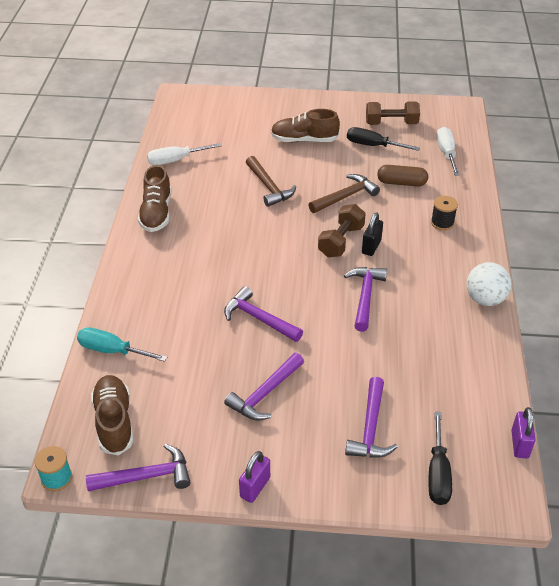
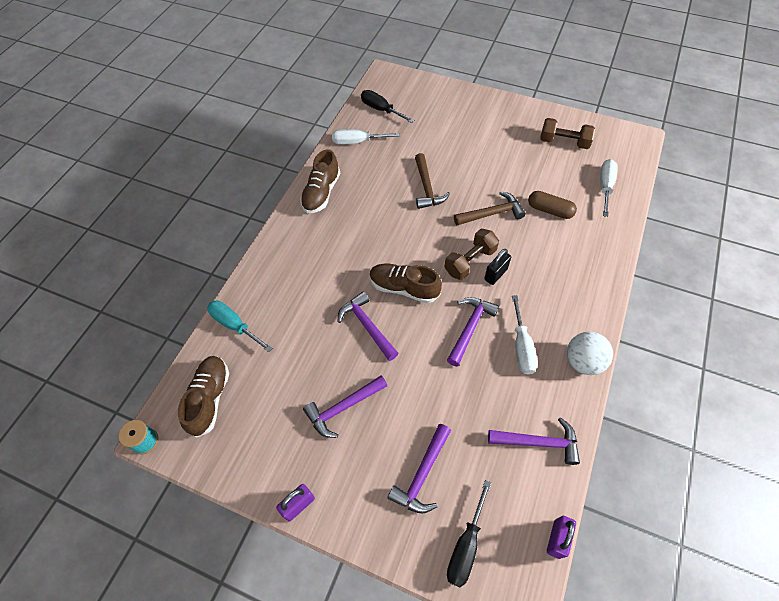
camera: 20 degrees right, 15 degrees up
(146, 476) = (214, 463): purple hammer -> purple hammer (538, 442)
(304, 140) = (476, 144): brown shoe -> brown shoe (404, 288)
(373, 145) = (537, 163): black screwdriver -> black screwdriver (381, 110)
(422, 300) = (521, 346): none -> white screwdriver
(442, 223) = (572, 264): black spool -> none

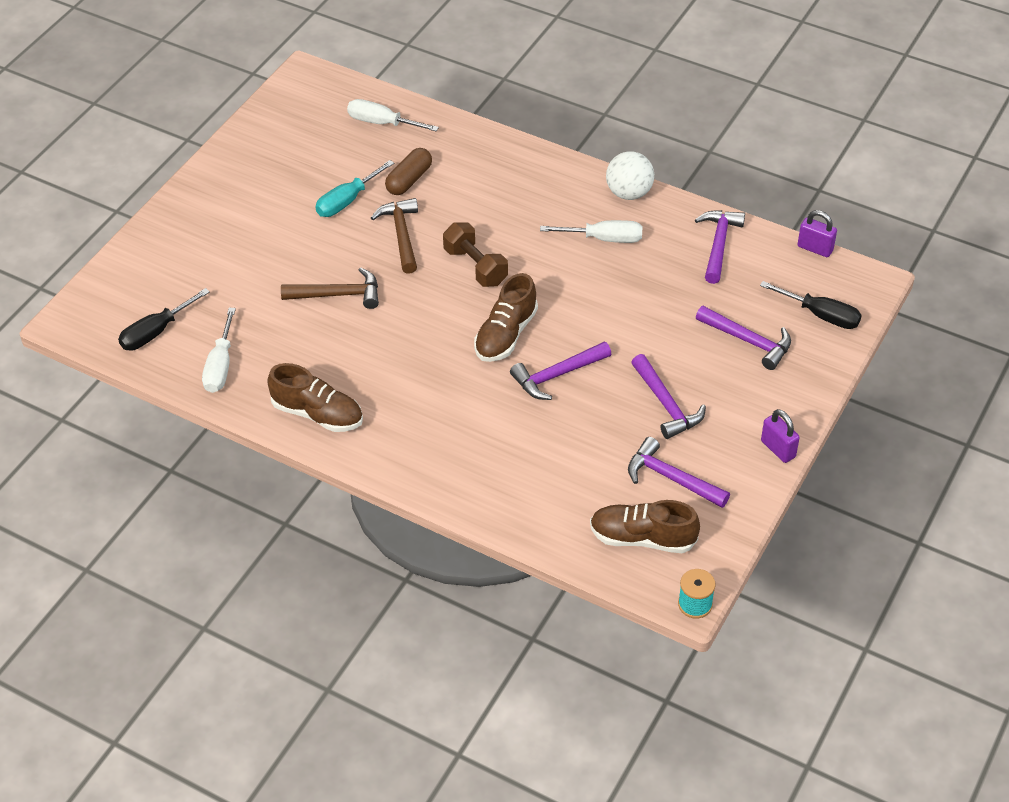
camera: 85 degrees left, 10 degrees down
(234, 325) = (536, 515): turquoise screwdriver -> turquoise screwdriver (347, 201)
(470, 328) = (573, 279): purple hammer -> purple hammer (671, 478)
(495, 274) = (500, 246): black padlock -> none
(564, 142) = (292, 144): brown dumbbell -> none

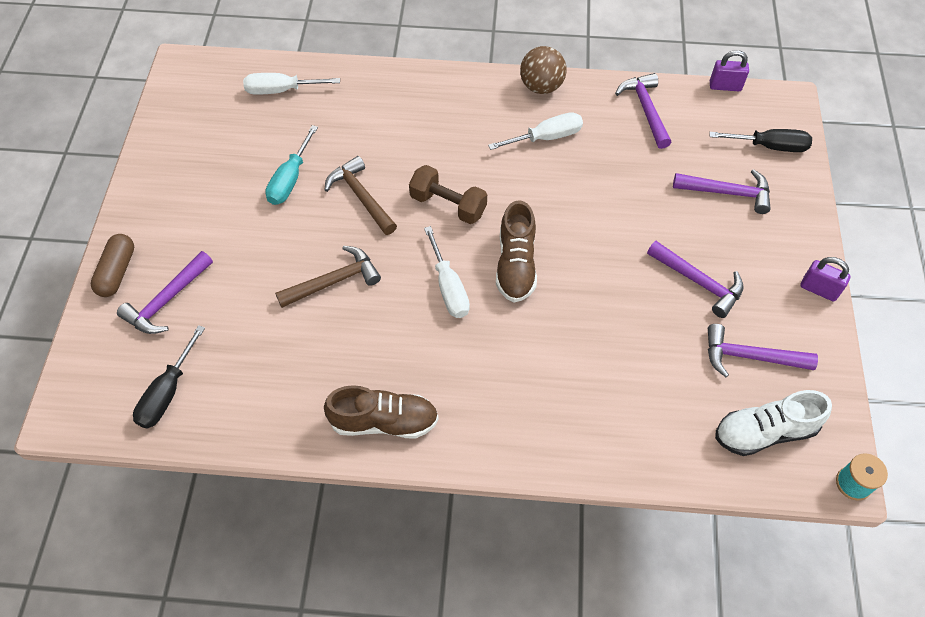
camera: 25 degrees left, 10 degrees up
(220, 366) = (256, 405): white screwdriver -> white screwdriver (448, 287)
(409, 180) = (338, 139): brown capsule -> brown capsule (117, 272)
(557, 375) = (586, 289): purple hammer -> purple hammer (167, 301)
(629, 193) = (541, 86): white ball -> brown ball
(642, 538) = (764, 432): brown shoe -> white shoe

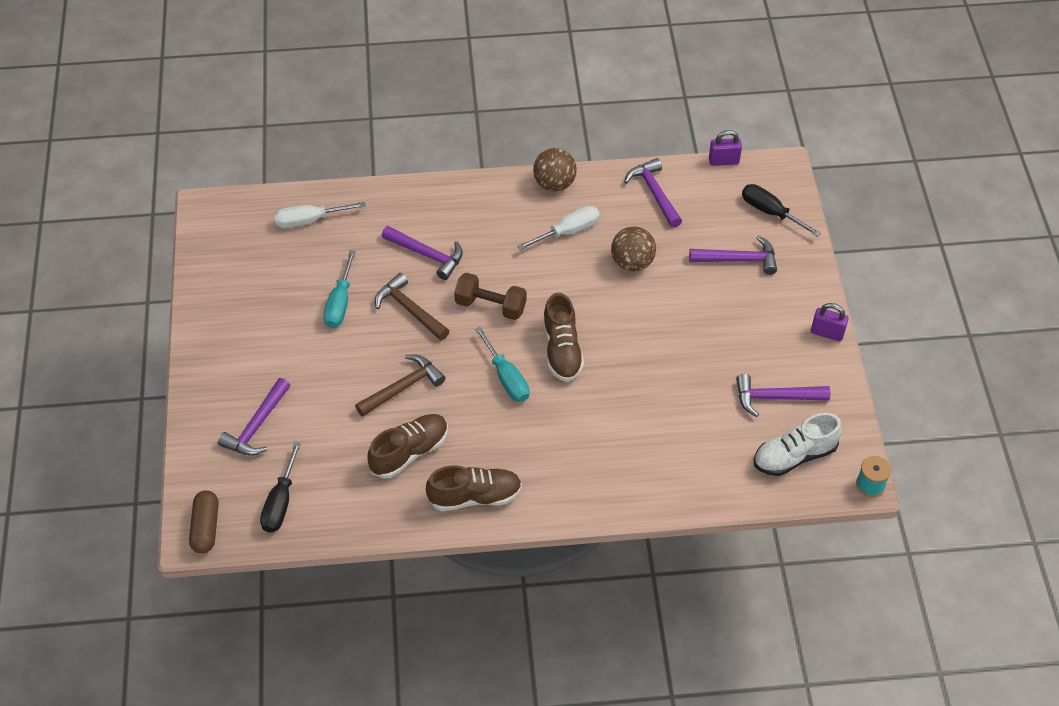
camera: 10 degrees left, 5 degrees down
(117, 272) = (203, 408): brown capsule -> brown capsule (206, 527)
(323, 356) = (409, 452): none -> brown shoe
(448, 287) = (506, 378): white screwdriver -> turquoise screwdriver
(610, 180) = (632, 262): none -> brown ball
(699, 282) = (724, 341): purple hammer -> purple hammer (427, 255)
(769, 146) = (770, 212): black screwdriver -> black screwdriver turned 135 degrees counterclockwise

